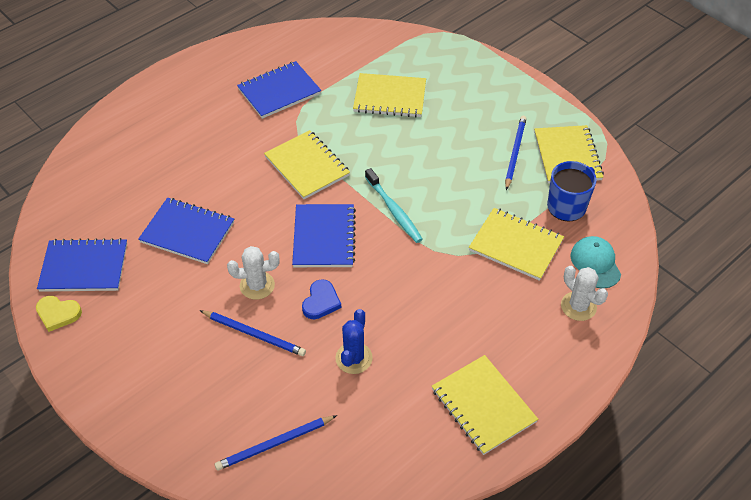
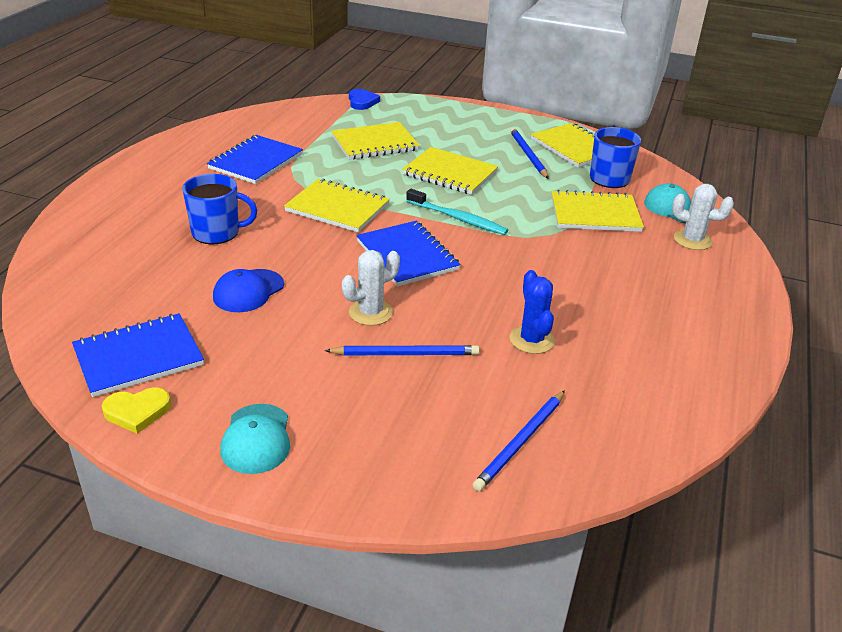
camera: 30 degrees left, 15 degrees down
(112, 366) = (256, 439): none -> turquoise cap
(187, 232) = (248, 291): blue notebook -> blue cap
(202, 164) = (217, 232): none -> blue mug
(321, 302) = (453, 305): blue heart -> blue heart (362, 102)
(483, 406) = (692, 336): yellow notebook -> yellow notebook (450, 173)

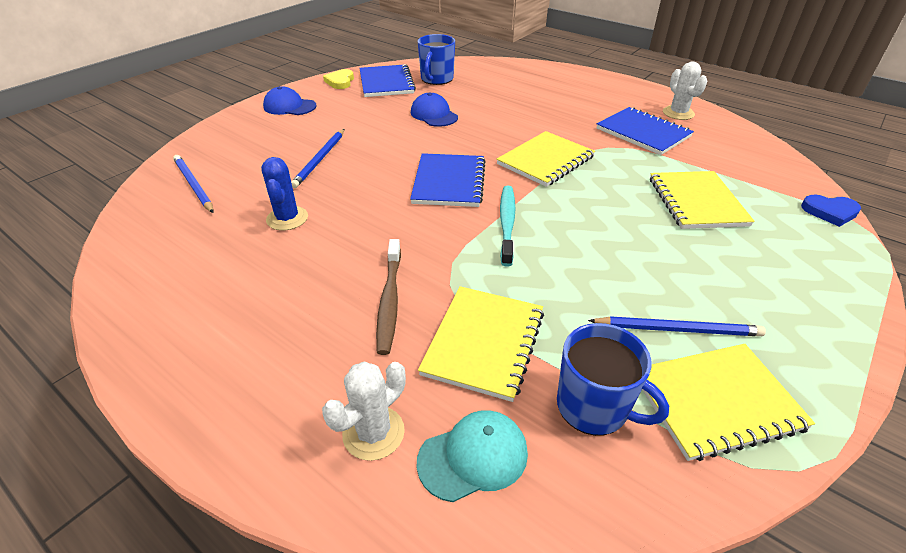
camera: 110 degrees right, 5 degrees up
(217, 232) = (518, 110): blue mug -> blue mug (436, 79)
(256, 439) = (289, 106): turquoise cap -> blue cap
(370, 312) = (378, 154): white cactus -> white cactus (678, 113)
(407, 255) = (449, 182): blue notebook -> blue notebook turned 75 degrees counterclockwise
(450, 173) = (616, 241): yellow notebook -> none
(457, 218) = (507, 224): turquoise toothbrush -> turquoise toothbrush turned 135 degrees clockwise
(531, 340) = (287, 218): blue cactus -> blue cactus turned 75 degrees clockwise
(589, 256) = (390, 300): none -> brown toothbrush

